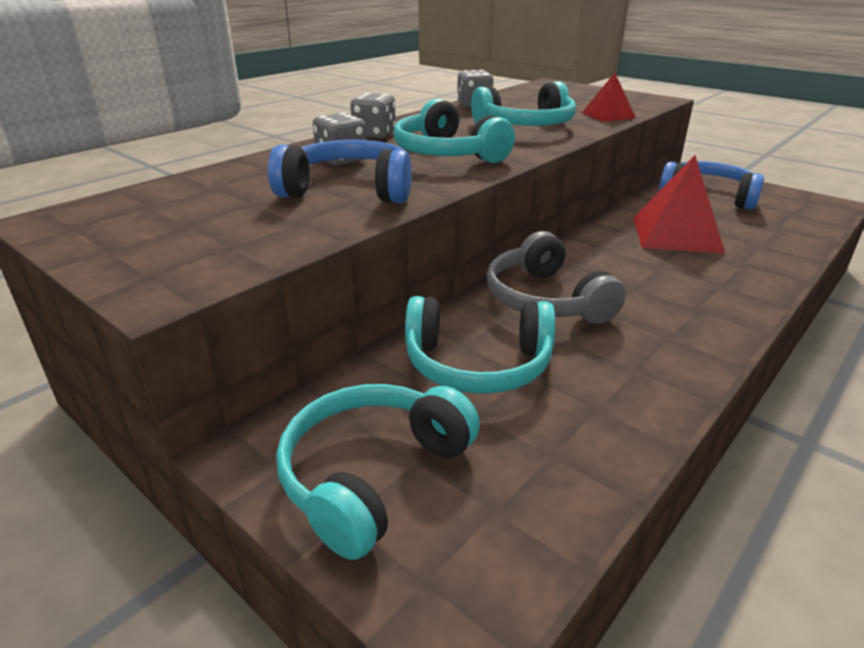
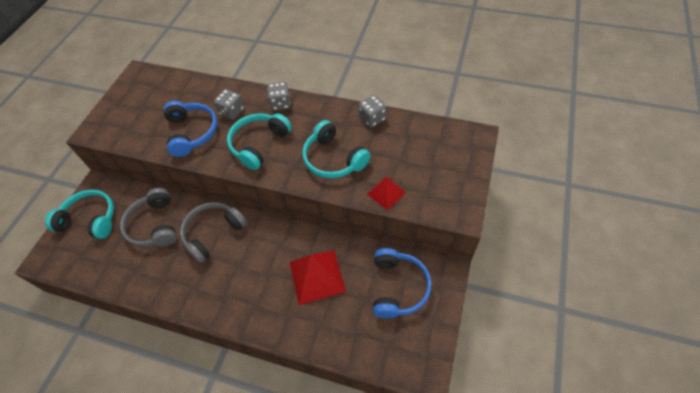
camera: 70 degrees right, 25 degrees up
(477, 364) = (154, 225): turquoise headphones -> grey headphones

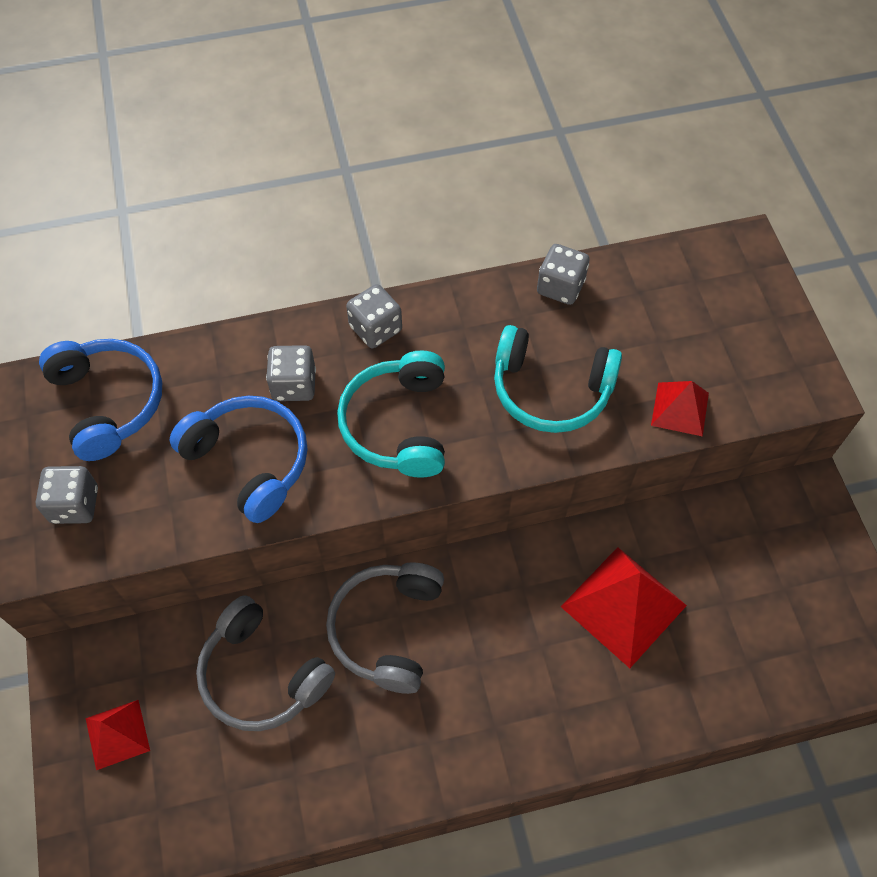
camera: 35 degrees left, 5 degrees up
(90, 220) = (117, 734): turquoise headphones -> red pyramid
(121, 120) = (75, 505): none -> grey dice
(398, 287) = (758, 554): blue headphones -> blue headphones (108, 402)

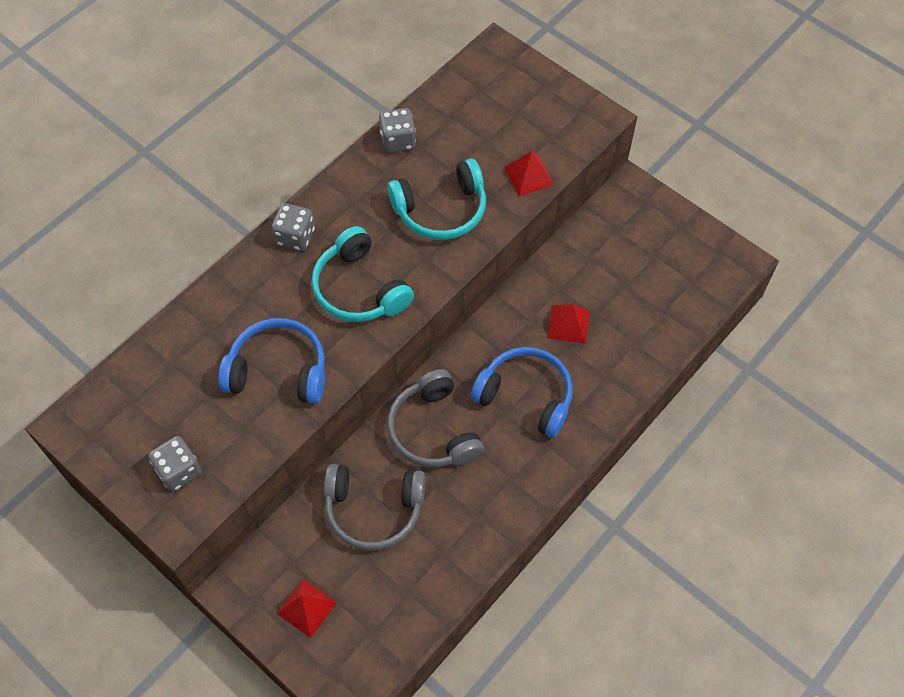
camera: 35 degrees left, 0 degrees up
(108, 402) = (145, 393): blue headphones -> blue headphones (525, 396)
(294, 385) = (268, 305): grey dice -> none
(623, 606) = (568, 324): red pyramid -> red pyramid, size x0.57

